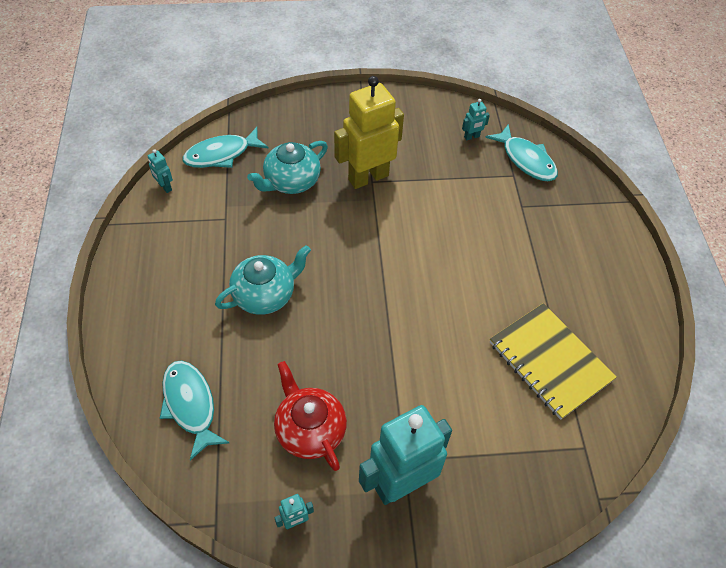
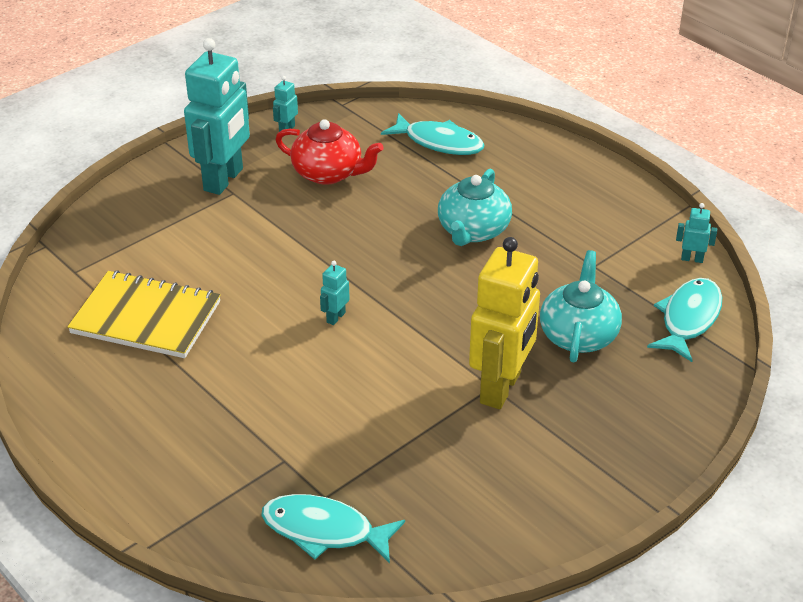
camera: 145 degrees right, 15 degrees down
(472, 137) = (427, 521): turquoise robot -> turquoise robot (335, 317)

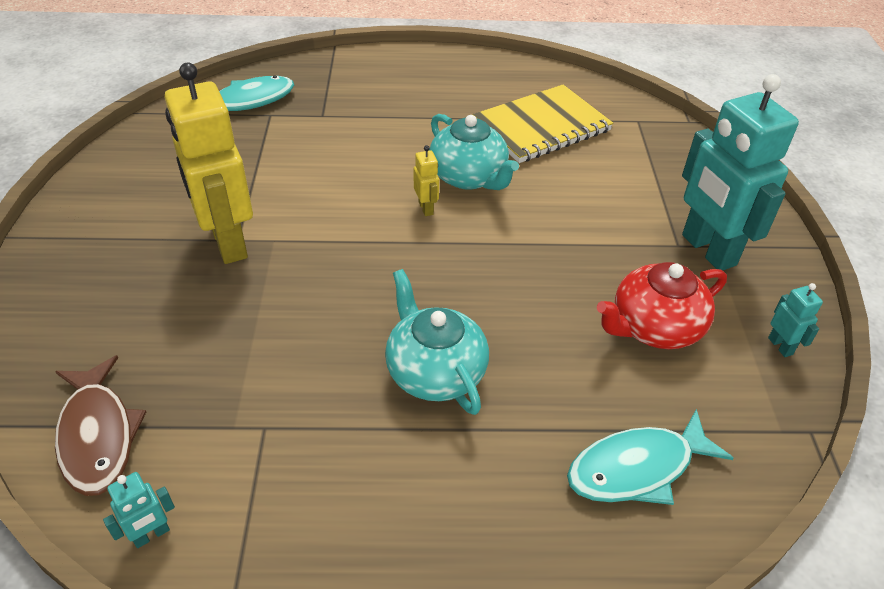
camera: 130 degrees right, 5 degrees up
(335, 317) = (426, 208): turquoise robot -> yellow robot
(578, 335) = (205, 333): turquoise teapot -> turquoise teapot (469, 177)
(688, 319) = (98, 436): turquoise fish -> brown fish

